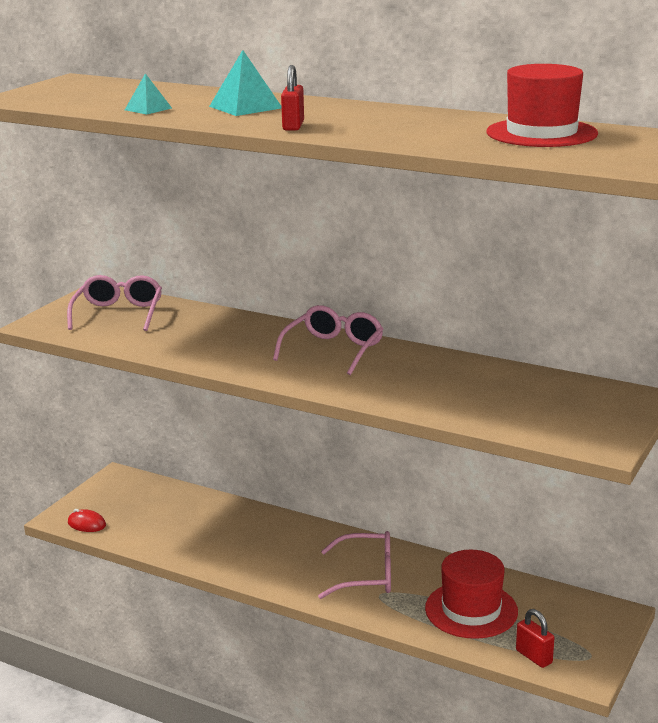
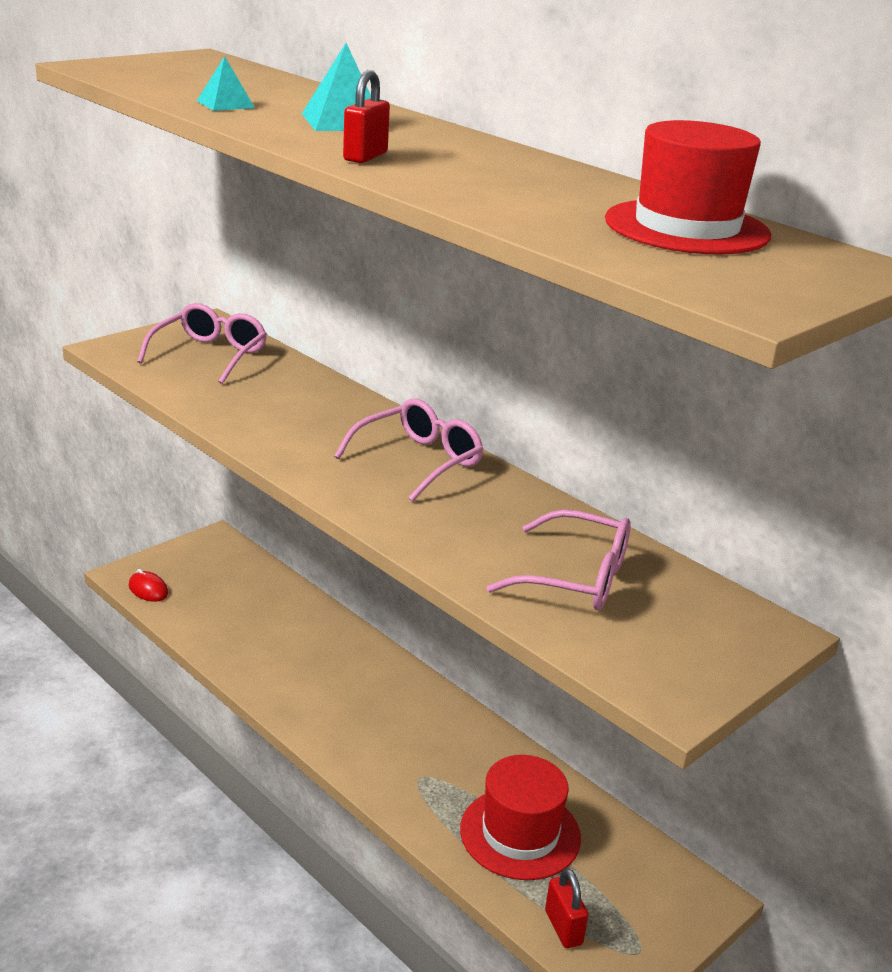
camera: 15 degrees right, 5 degrees up
(367, 576) = (419, 747): pink glasses -> pink glasses (577, 578)

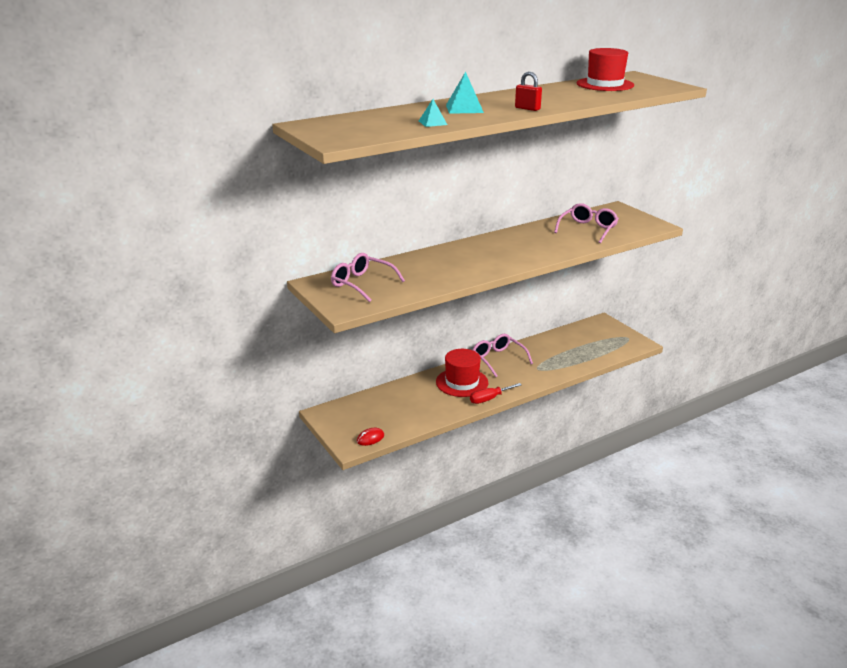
camera: 75 degrees left, 0 degrees up
(286, 712) = (489, 399): none -> red screwdriver
(419, 461) = (494, 245): pink glasses -> pink glasses (498, 359)
(520, 833) = (571, 351): red hat -> red hat (462, 382)
(563, 927) = (618, 349): red padlock -> none

